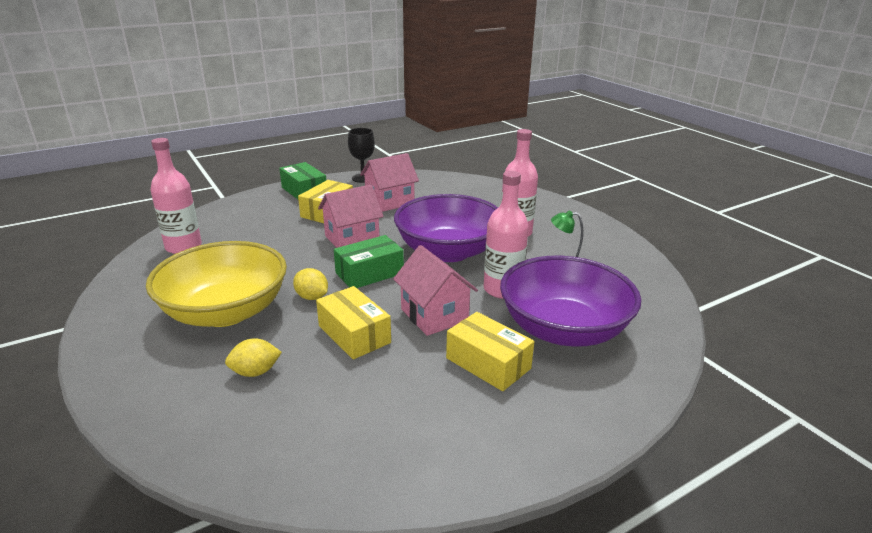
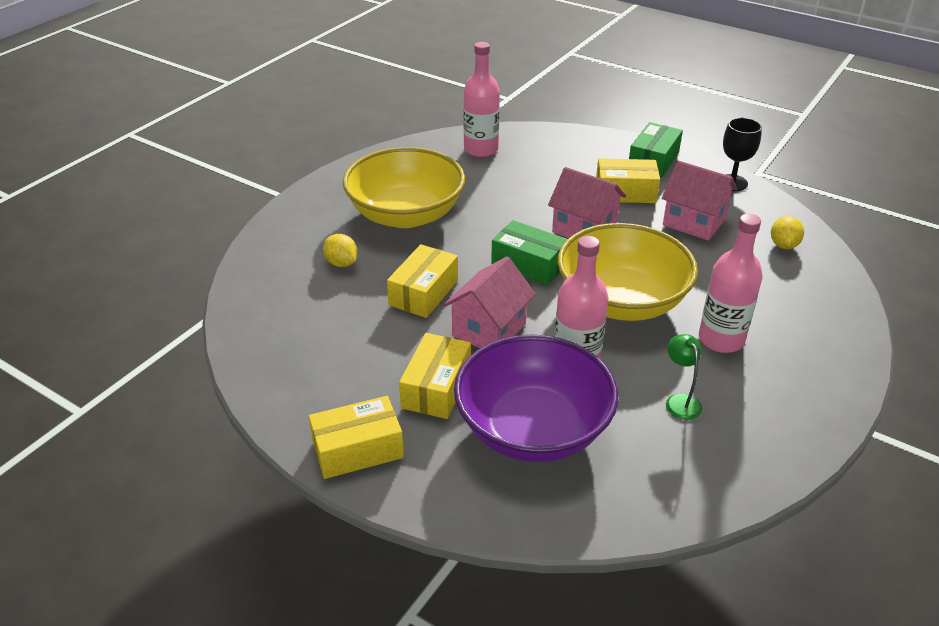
camera: 65 degrees right, 10 degrees up
(312, 297) = (461, 248): yellow lemon -> yellow lemon (783, 245)
(448, 251) = (621, 301): purple bowl -> yellow bowl
(544, 434) = (358, 449): none -> yellow box

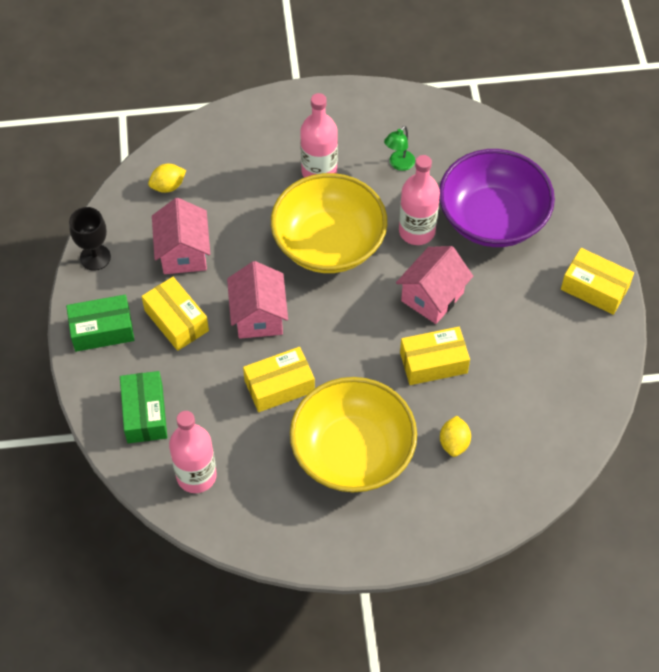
camera: 130 degrees left, 20 degrees up
(436, 388) = (511, 287): yellow box -> yellow box (279, 386)
(489, 330) = (432, 297): pink house -> pink house turned 45 degrees counterclockwise
(529, 264) = (338, 322): green box -> green box (145, 413)

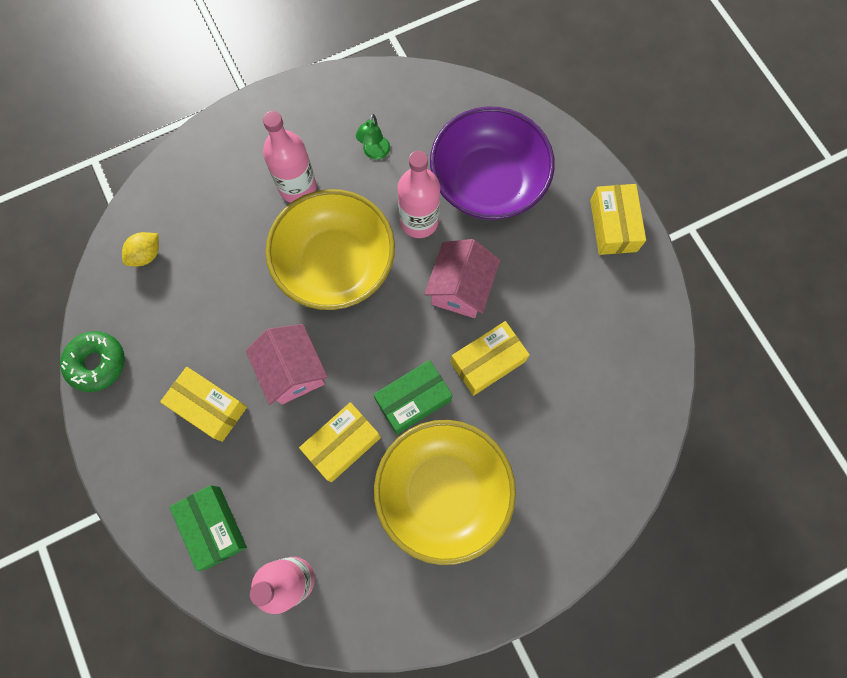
camera: 20 degrees left, 15 degrees up
(95, 257) = (97, 363): black goblet -> green donut
(102, 330) = (134, 445): green box -> green box (413, 400)
(183, 253) = (189, 326): pink house -> none
(454, 443) = (540, 444): yellow lemon -> none
(594, 288) = (613, 225): yellow box -> yellow box turned 75 degrees clockwise

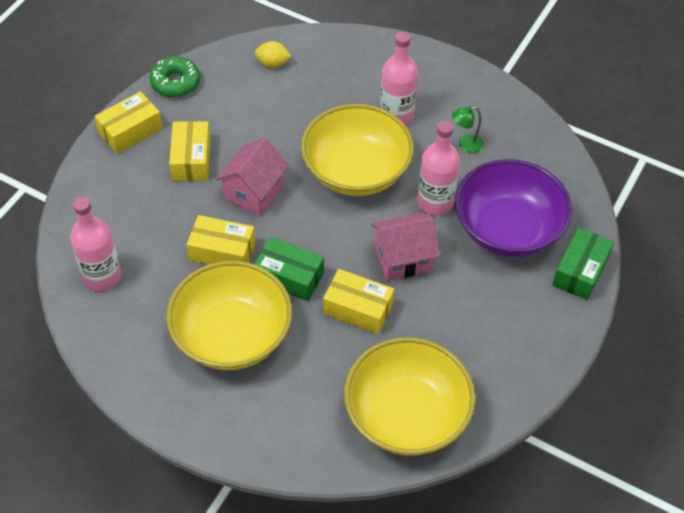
camera: 55 degrees right, 20 degrees down
(213, 527) = (108, 210): green box -> green box (580, 271)
(613, 225) = (549, 335): yellow box -> yellow box (130, 131)
(619, 391) = (406, 415): none -> yellow bowl

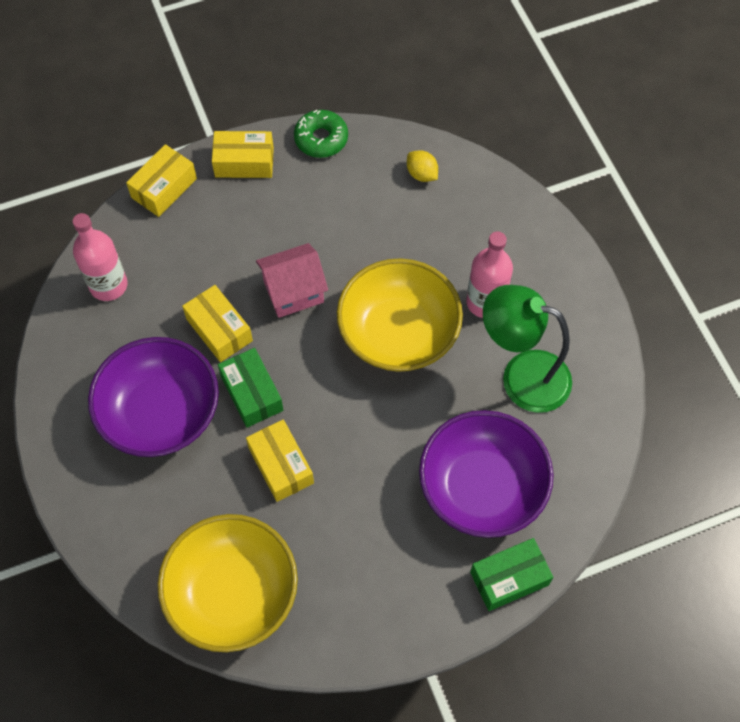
camera: 40 degrees right, 10 degrees up
(191, 159) = (270, 224): yellow box -> yellow box (164, 188)
(232, 335) = (160, 413): yellow bowl -> purple bowl
(403, 259) = (361, 447): pink house -> none
(435, 202) = (440, 413): pink bottle -> none
(465, 145) = (522, 376): green lamp -> green lamp, size x2.37

